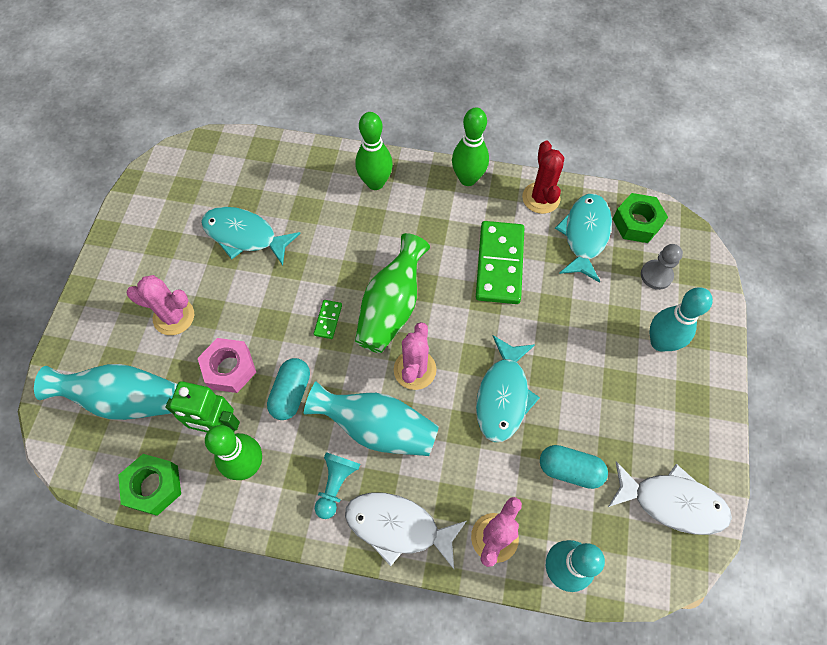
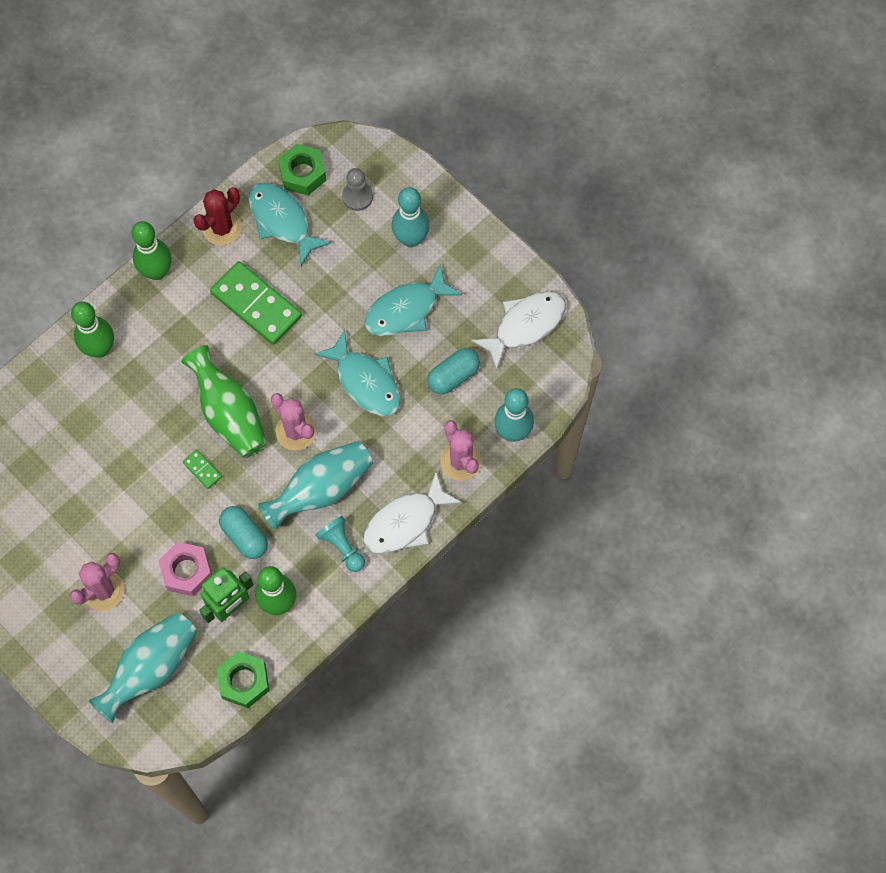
camera: 55 degrees left, 5 degrees up
(244, 236) = (67, 489): turquoise fish -> turquoise fish (406, 310)
(541, 198) = (222, 228): red cactus -> red cactus turned 75 degrees counterclockwise

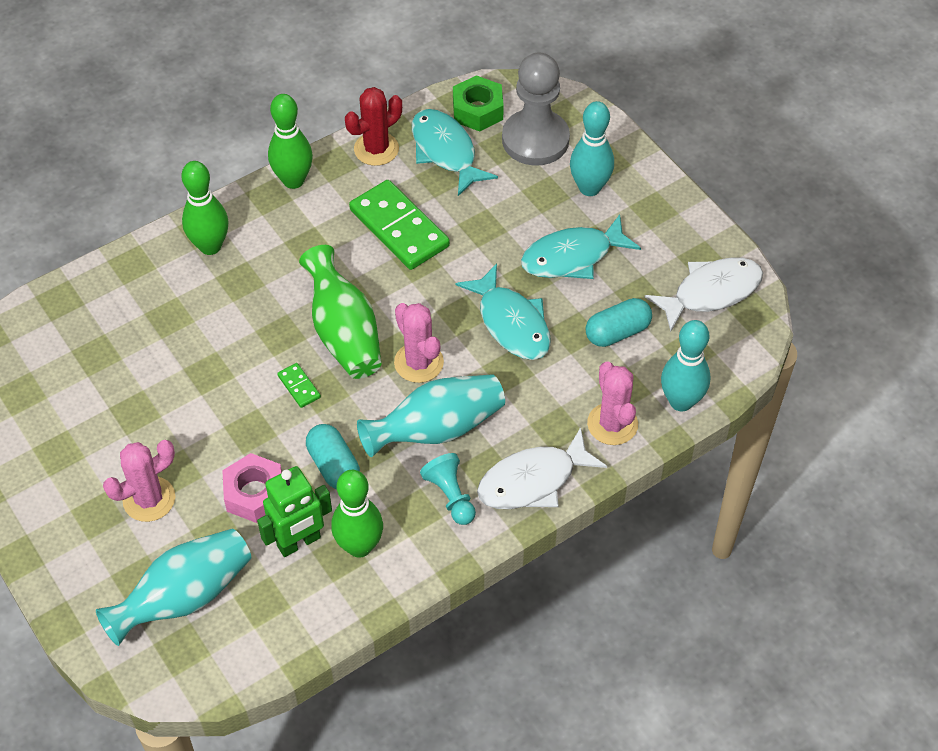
camera: 10 degrees right, 15 degrees down
(244, 681) = (297, 631): green nut -> none
(357, 197) = (535, 140): grey pawn -> grey pawn, size x1.91

